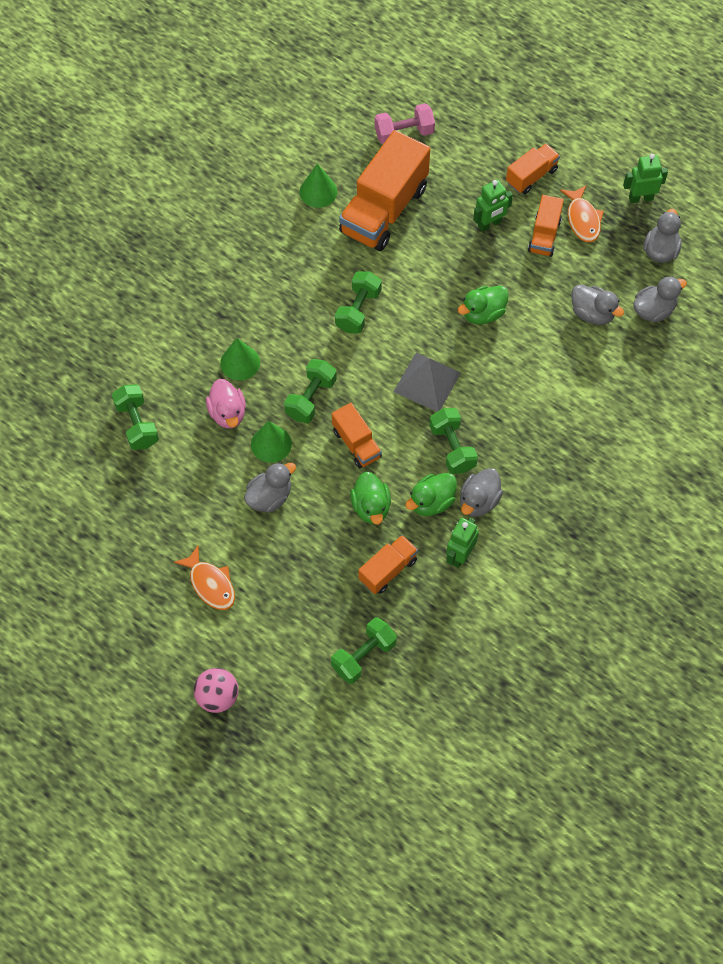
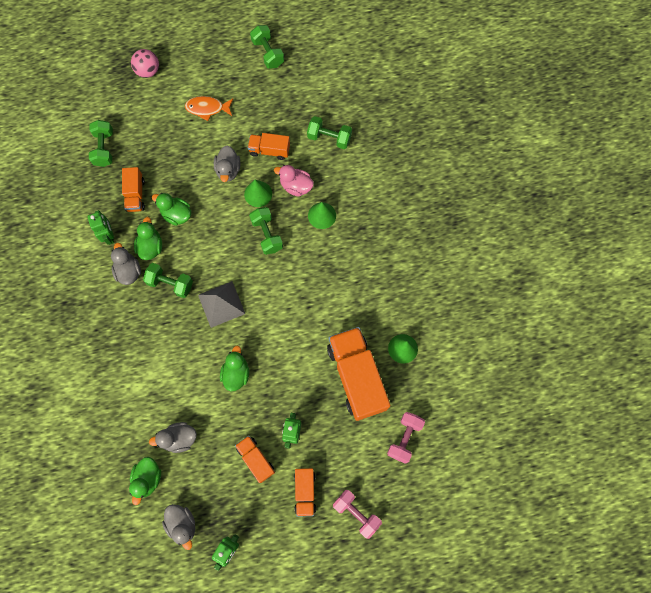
camera: 130 degrees right, 10 degrees up
(356, 444) = (218, 236): orange truck -> orange truck (269, 150)
(358, 310) = (300, 304): green dumbbell -> green dumbbell (268, 53)
(508, 125) = (356, 513): none -> pink dumbbell
(582, 219) = (246, 495): orange fish -> none
(653, 310) = (148, 478): grey duck -> green duck

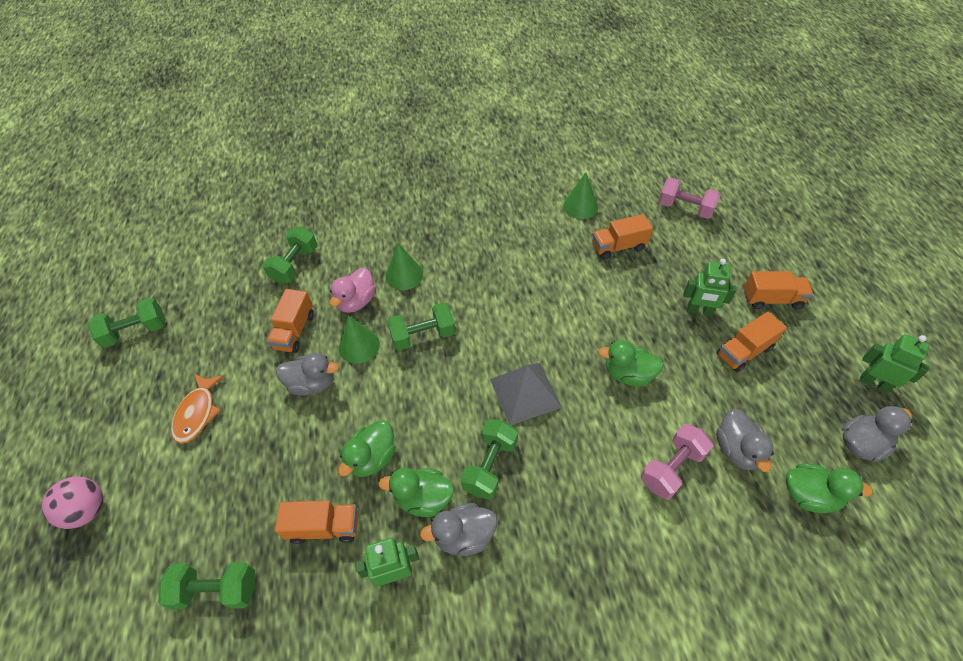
camera: 85 degrees left, 20 degrees down
(356, 513) = (782, 252): pink dumbbell -> pink dumbbell (672, 468)
(357, 377) = (618, 247): orange truck -> orange truck, size x0.51

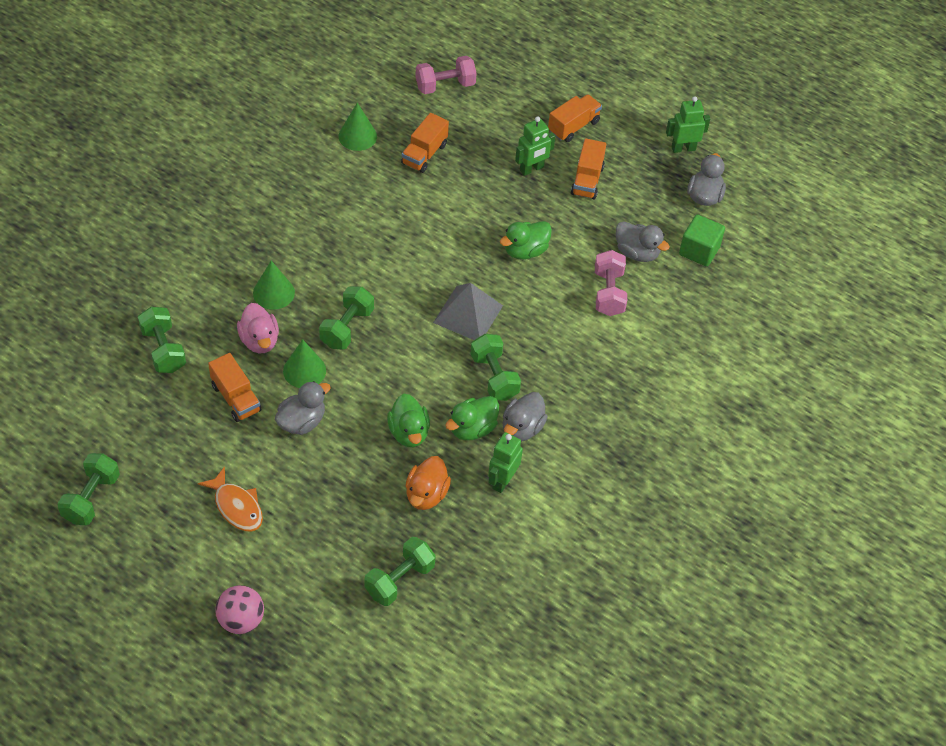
camera: 50 degrees left, 0 degrees up
(324, 527) = (426, 494): orange truck -> orange duck
(809, 495) = (699, 251): green duck -> green cube

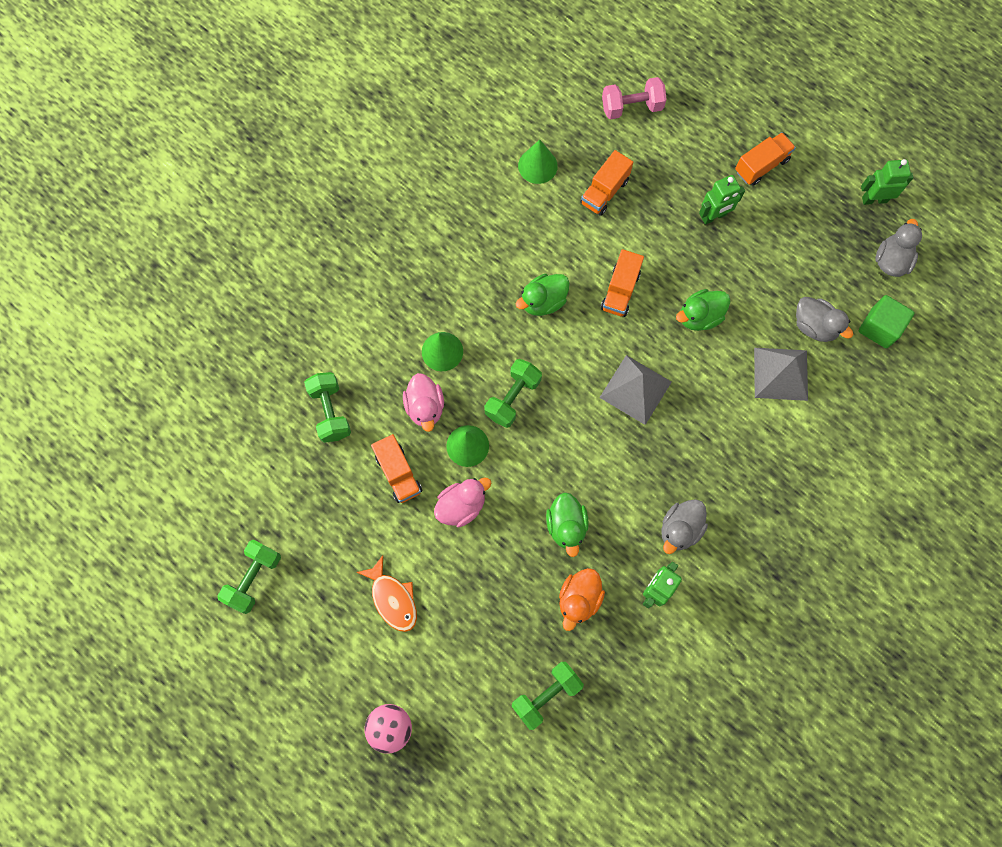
camera: 10 degrees right, 20 degrees up
(302, 422) = (461, 506): grey duck -> pink duck
(472, 428) = (630, 526): green duck -> green duck (543, 301)
(494, 377) = (656, 466): green dumbbell -> none
(587, 180) = (770, 234): orange truck -> orange truck (620, 291)
(608, 293) = (781, 373): pink dumbbell -> grey pyramid

